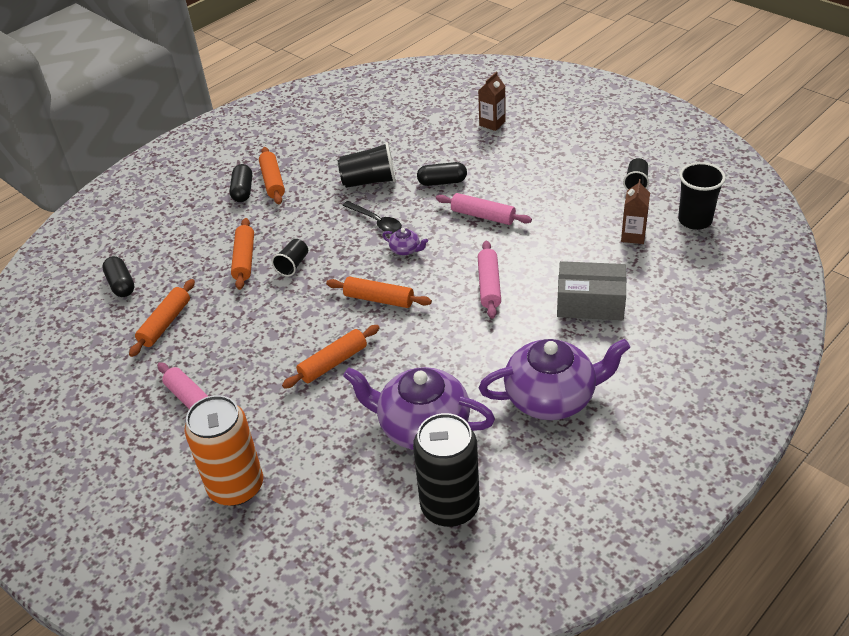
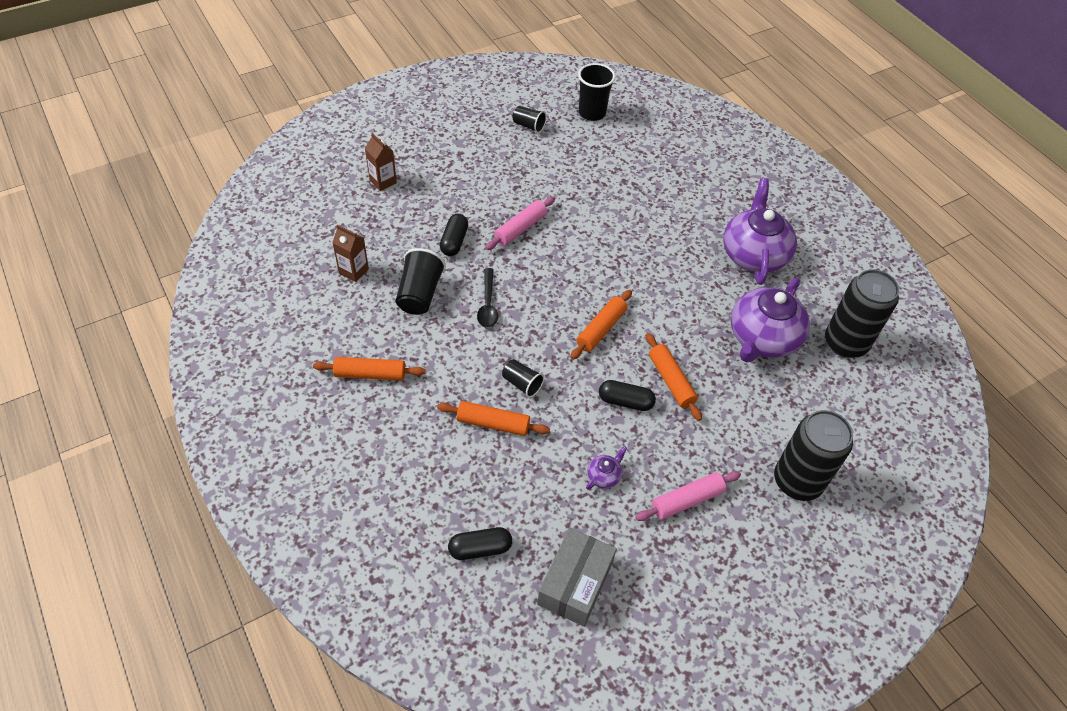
camera: 80 degrees left, 10 degrees up
(165, 323) = (564, 511): orange rolling pin -> none
(236, 486) = (797, 481): orange can -> black can
(243, 191) = (371, 404): black capsule -> black capsule (625, 401)
(376, 221) = (488, 304): black spoon -> black spoon turned 120 degrees clockwise
(405, 250) = (541, 293): purple teapot -> purple teapot (604, 476)
(489, 285) = (615, 251): pink rolling pin -> none
(590, 302) = (660, 200): grey box -> grey box (575, 583)
(633, 236) = (593, 150): brown carton -> brown carton (353, 271)

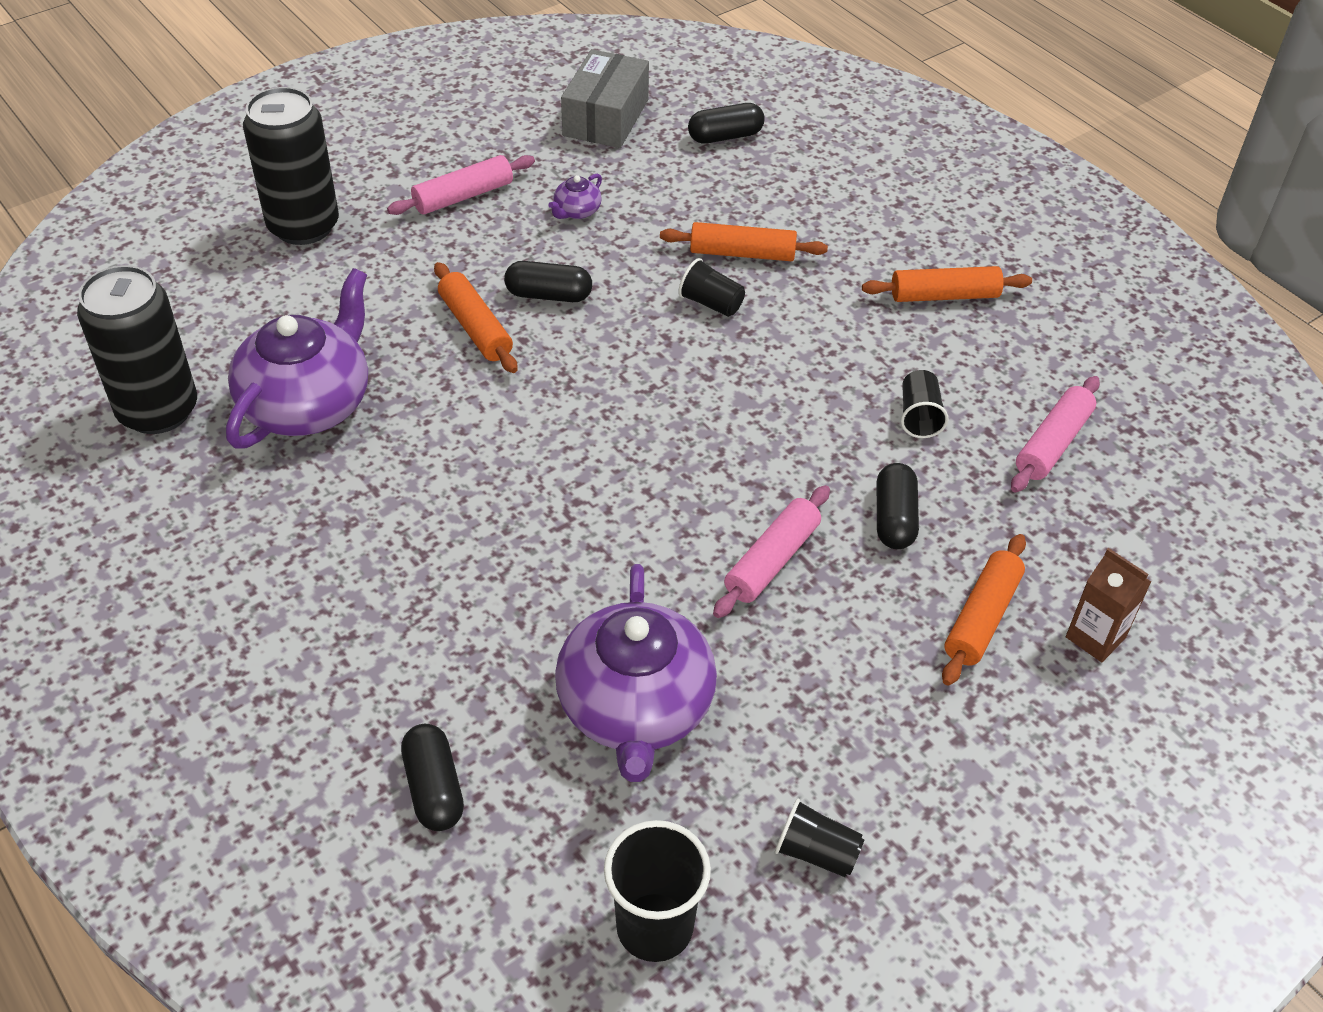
camera: 175 degrees right, 5 degrees down
(353, 271) = (1052, 443): brown carton -> pink rolling pin
(420, 294) = (919, 416): black cup -> black cup, size x0.61
(488, 304) = (796, 411): black spoon -> none
(601, 329) = (593, 391): orange rolling pin -> orange rolling pin (982, 618)
(674, 160) = (434, 788): none -> black capsule
(754, 254) = (286, 559): purple teapot -> purple teapot (635, 708)

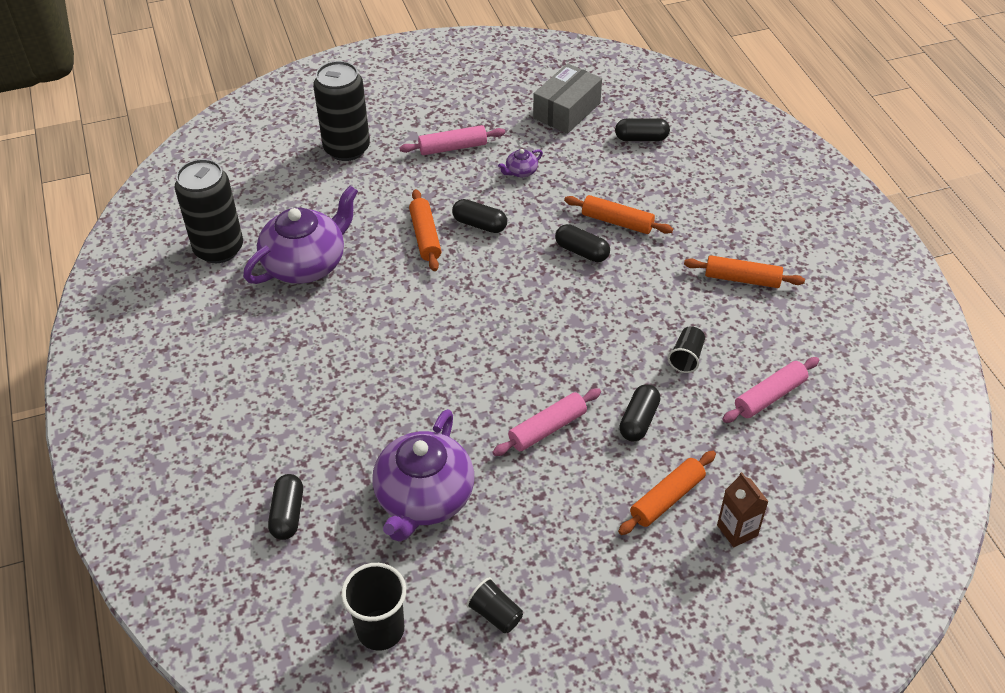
camera: 20 degrees right, 0 degrees up
(711, 303) = (581, 251): black cup -> black capsule

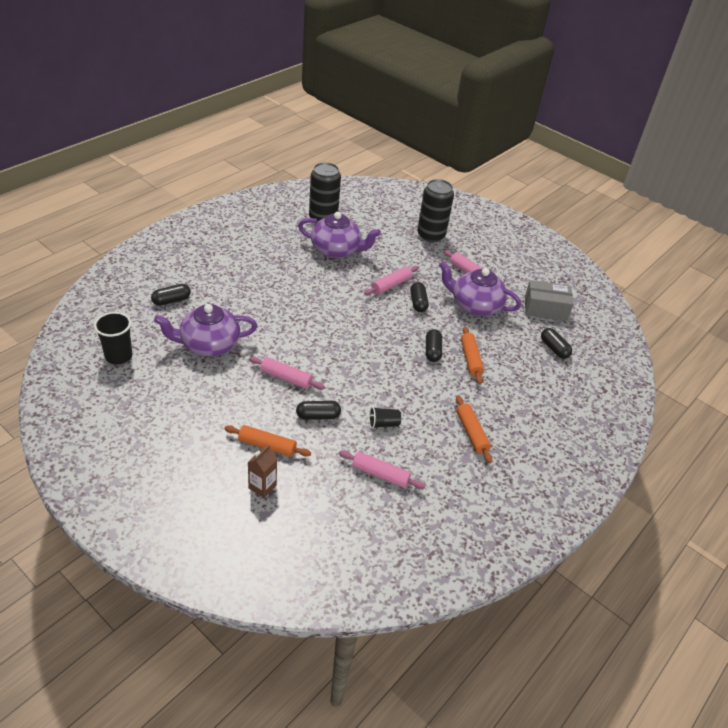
camera: 55 degrees right, 5 degrees down
(425, 236) = (391, 285): orange rolling pin -> pink rolling pin
(495, 614) = (148, 396): black cup -> none
(520, 171) = (475, 305): purple teapot -> purple teapot, size x2.46

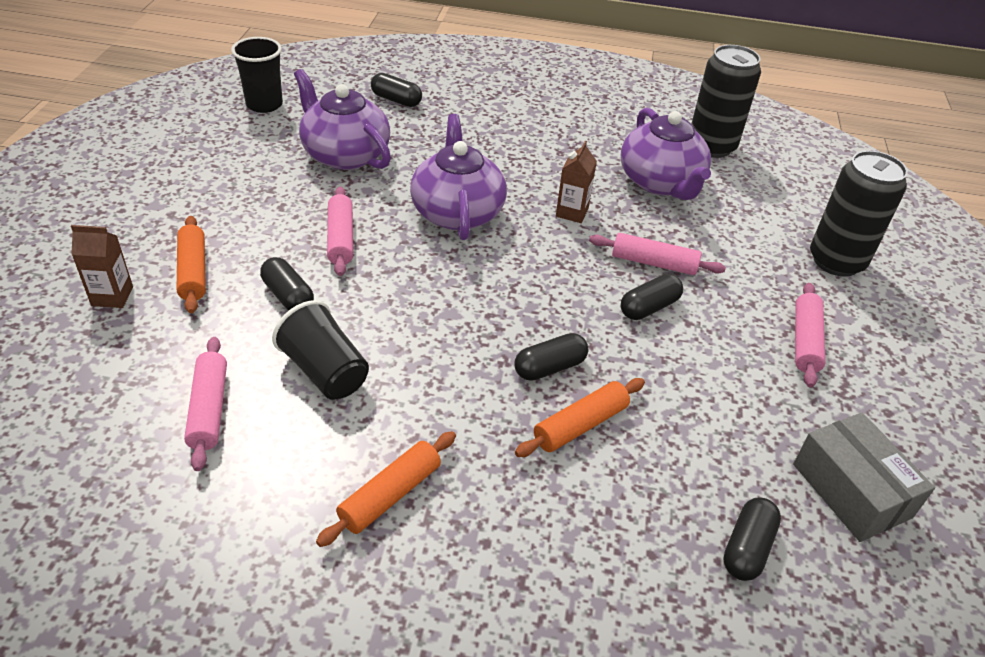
camera: 60 degrees right, 0 degrees up
(334, 289) = (572, 212): none -> brown carton
(383, 424) = (325, 371): black cup -> black cup, size x1.65
(475, 305) = (728, 380): purple teapot -> purple teapot (457, 212)

